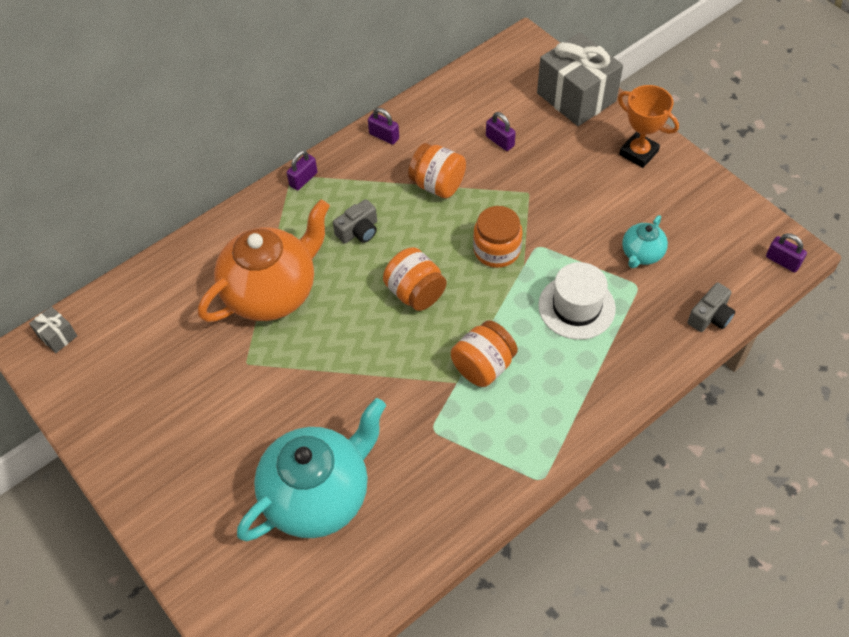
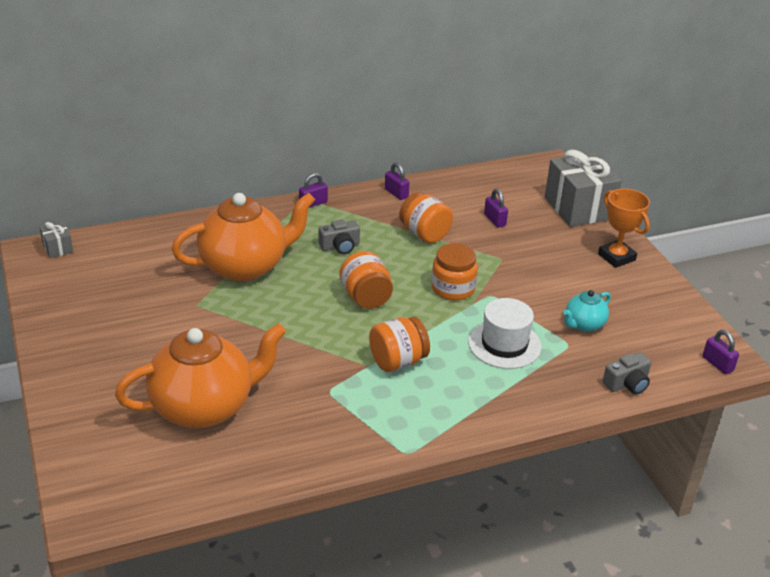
camera: 15 degrees right, 20 degrees down
(318, 495) = (204, 407): turquoise teapot -> orange teapot

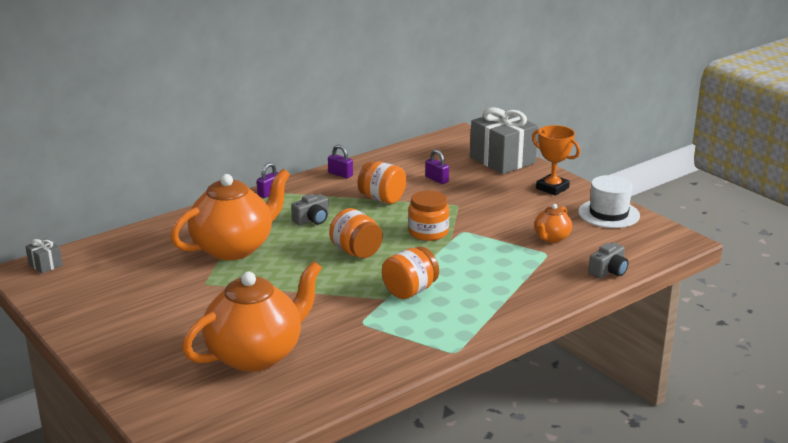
camera: 15 degrees left, 10 degrees down
(504, 344) = (493, 263): white hat -> white hat (608, 214)
(584, 324) = (551, 238): turquoise teapot -> orange teapot
(717, 364) = (672, 245): purple padlock -> none

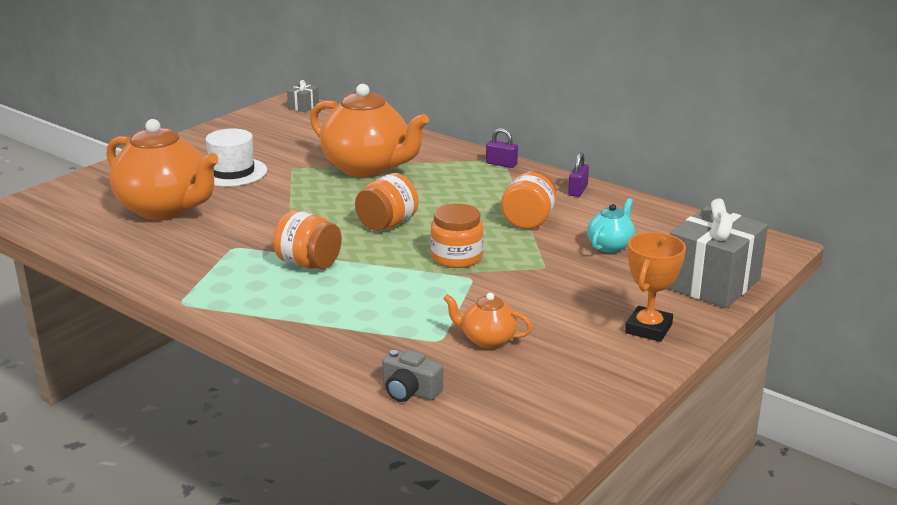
camera: 75 degrees right, 0 degrees up
(312, 219) = (451, 193): grey camera -> none
(436, 179) = (610, 246): purple padlock -> turquoise teapot
(608, 214) = (594, 381): white hat -> white hat (232, 172)

